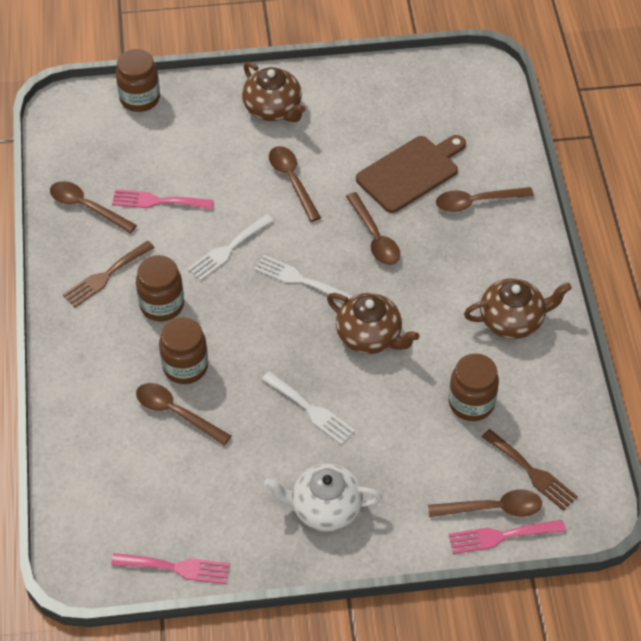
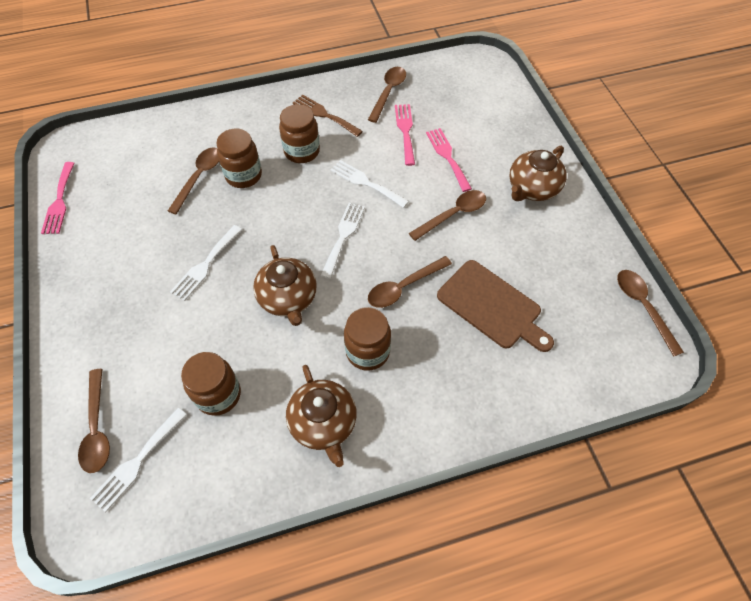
camera: 80 degrees right, 5 degrees up
(140, 98) = (509, 102): brown jar -> brown jar (367, 351)
(324, 508) = (106, 289): white teapot -> none
(370, 336) = (288, 298): brown teapot -> brown teapot turned 45 degrees counterclockwise
(476, 202) = (471, 371): brown spoon -> brown spoon (643, 307)
(501, 536) = (65, 439): pink fork -> pink fork (447, 157)
(532, 472) = (137, 462): brown fork -> white fork

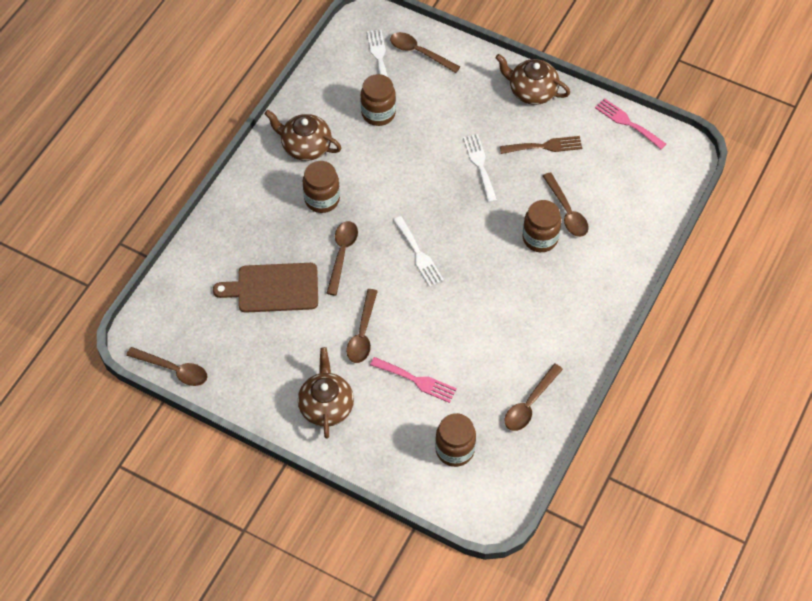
camera: 135 degrees right, 0 degrees up
(288, 298) = (404, 189): brown teapot -> brown teapot (532, 91)
(302, 151) = (526, 291): brown jar -> brown jar (455, 450)
(324, 115) = (551, 337): brown fork -> brown fork (545, 146)
(366, 183) = (450, 306): white fork -> none
(388, 93) = (529, 404): brown spoon -> brown spoon turned 60 degrees clockwise
(405, 131) = (473, 376): pink fork -> none

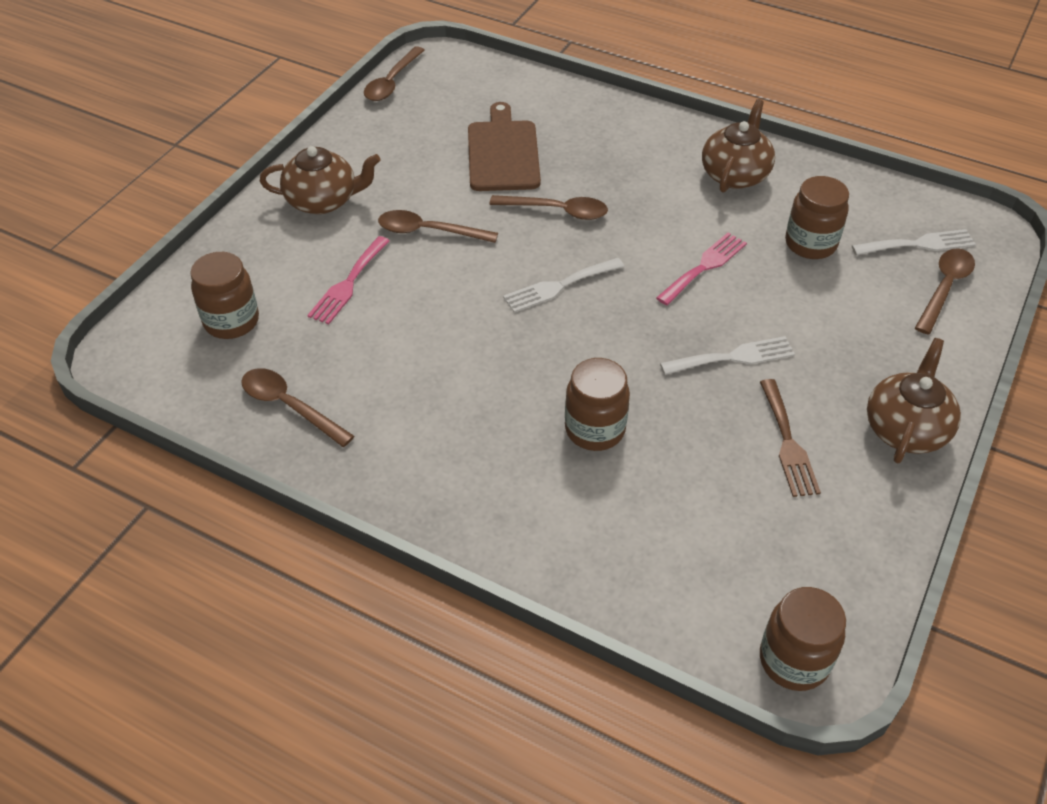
camera: 90 degrees right, 10 degrees down
(322, 199) = (647, 191): brown jar -> brown jar (794, 660)
(566, 211) = (652, 468): brown spoon -> none
(627, 122) = (870, 573): pink fork -> pink fork (704, 266)

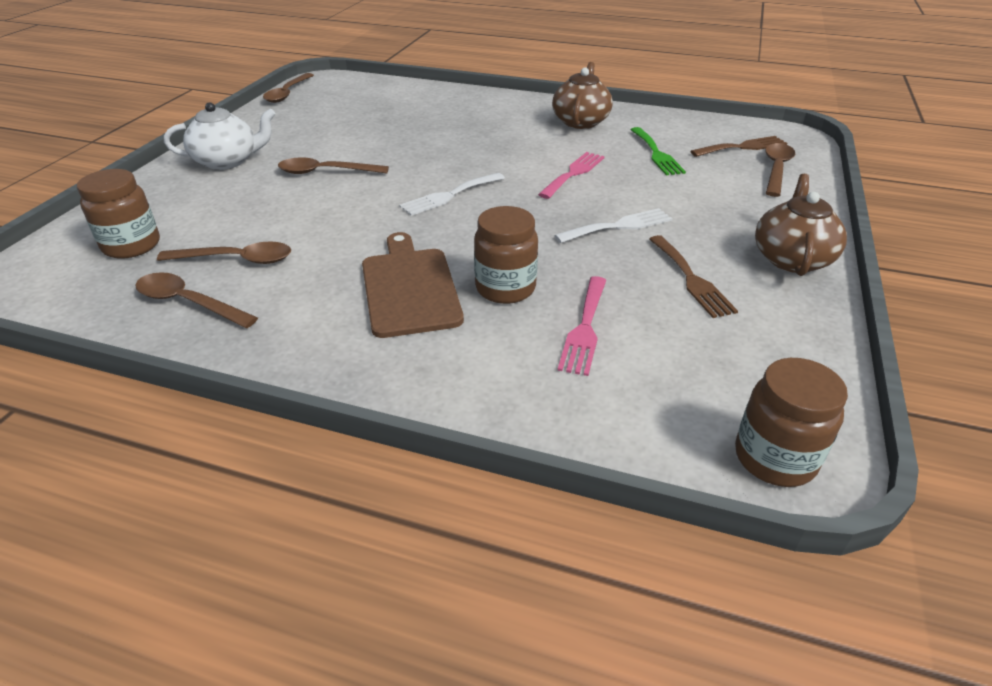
camera: 10 degrees left, 10 degrees down
(323, 201) = (227, 161): brown teapot -> white teapot
(348, 283) = (251, 210): pink fork -> pink fork (585, 328)
(502, 153) = (385, 123): brown cutting board -> brown cutting board (409, 288)
(557, 211) = (438, 152): brown spoon -> brown spoon (236, 260)
(810, 244) = (656, 153): brown jar -> green fork
(918, 244) = (742, 147): white fork -> brown fork

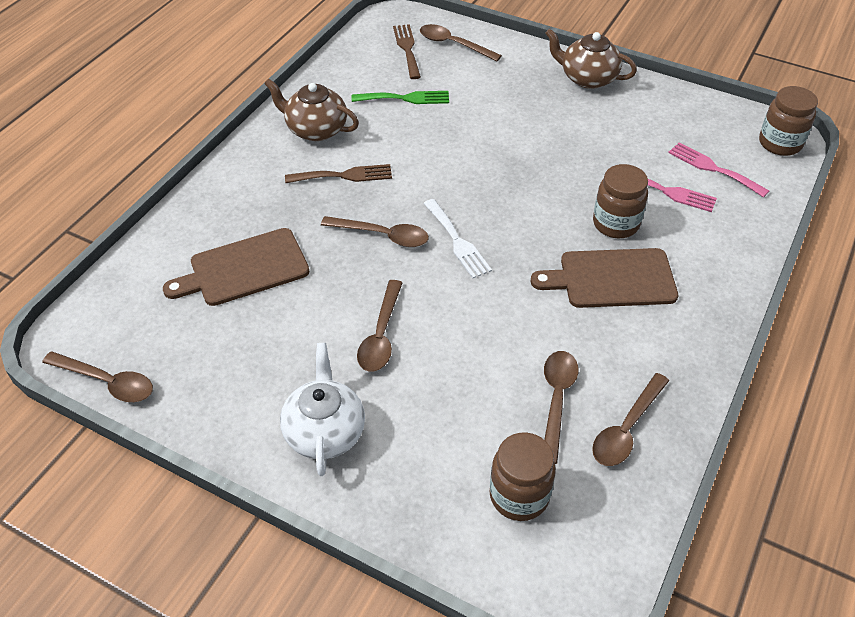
camera: 80 degrees left, 10 degrees up
(397, 116) = (244, 269): none -> brown cutting board
(448, 161) = (382, 235): none -> brown spoon
(573, 173) = (432, 155): pink fork -> pink fork (713, 168)
(619, 226) = (531, 147): white fork -> none
(691, 279) = (609, 129): brown fork -> brown fork (344, 175)

